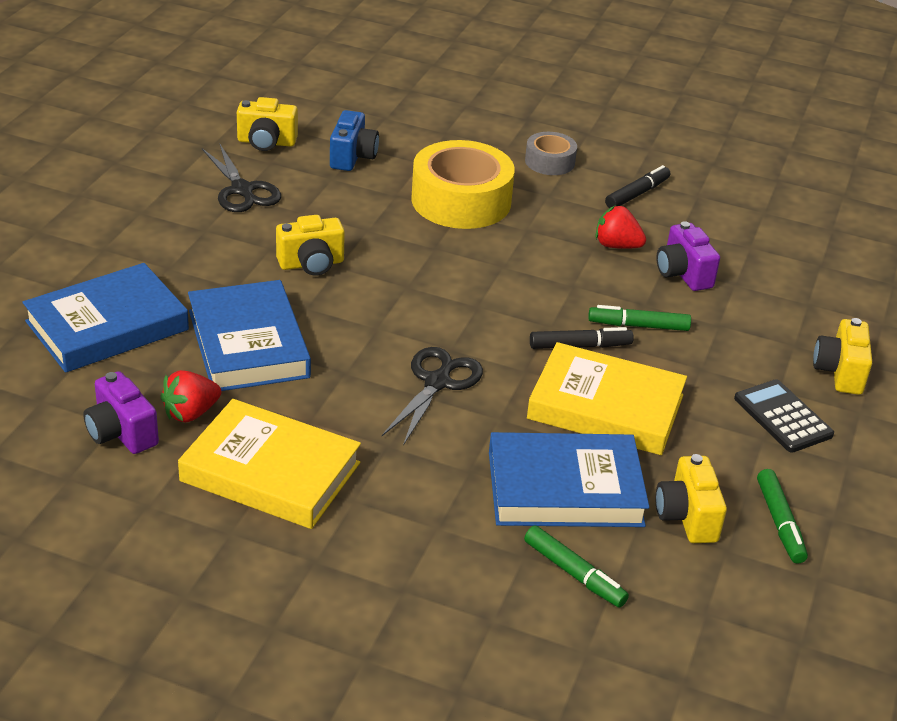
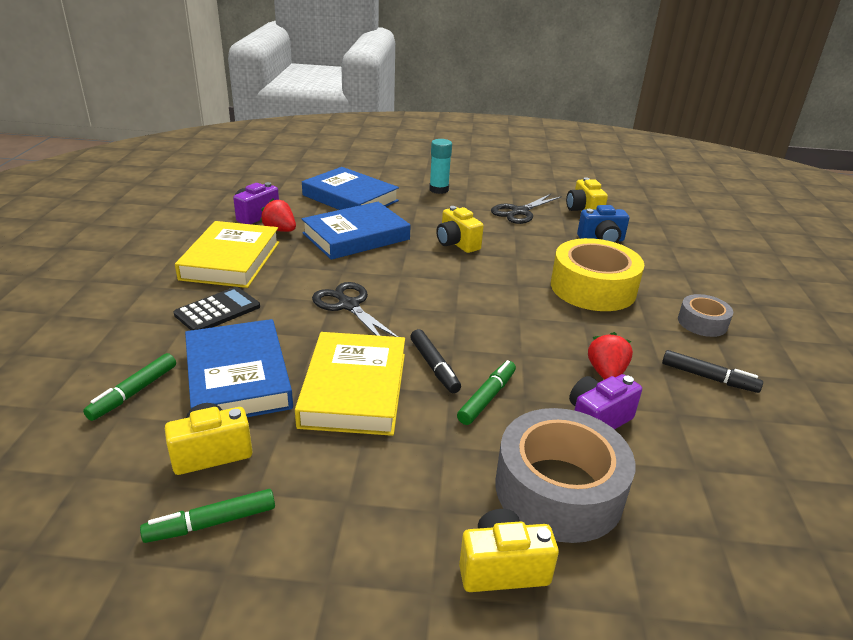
camera: 75 degrees right, 5 degrees down
(126, 236) = (439, 190): none -> turquoise glue stick
(437, 383) = (349, 305): black scissors -> black scissors turned 135 degrees counterclockwise
(638, 326) = (487, 398): green marker -> green marker turned 45 degrees clockwise
(764, 321) = (558, 489): none -> grey tape
(782, 417) = (390, 516): black calculator -> black calculator (217, 310)

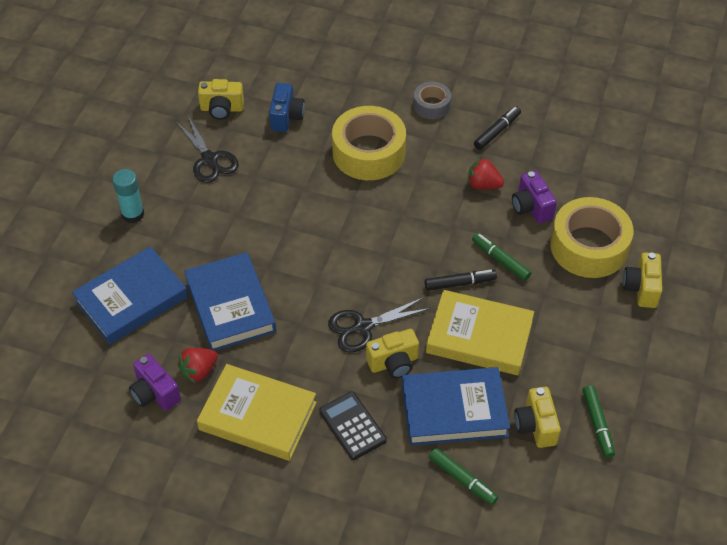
camera: 75 degrees left, 20 degrees up
(457, 244) = (266, 226): yellow camera -> yellow camera (393, 363)
(558, 489) = (589, 246): grey tape -> yellow tape

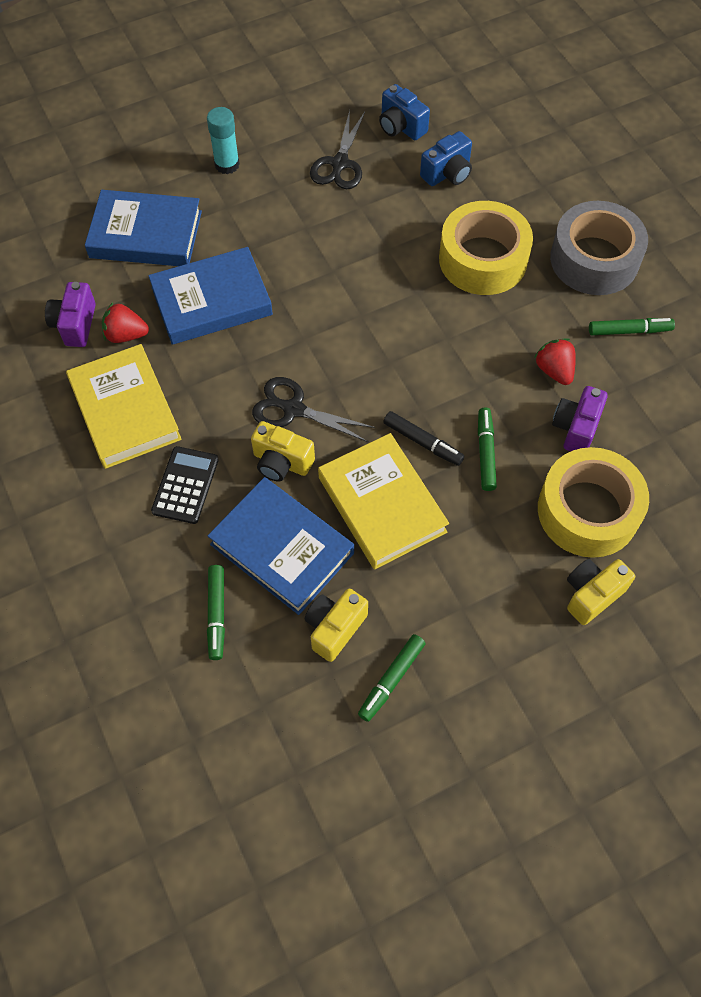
camera: 45 degrees right, 10 degrees up
(222, 109) = (401, 127): yellow camera -> blue camera
(230, 305) = (211, 301): blue book -> blue book turned 45 degrees clockwise
(431, 105) = (594, 259): grey tape -> grey tape, size x1.90
(497, 131) = (629, 331): black marker -> green marker

